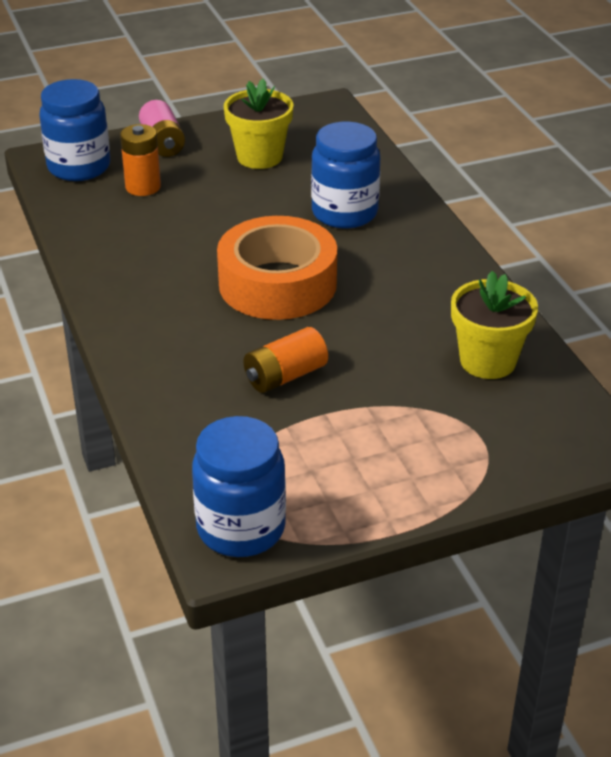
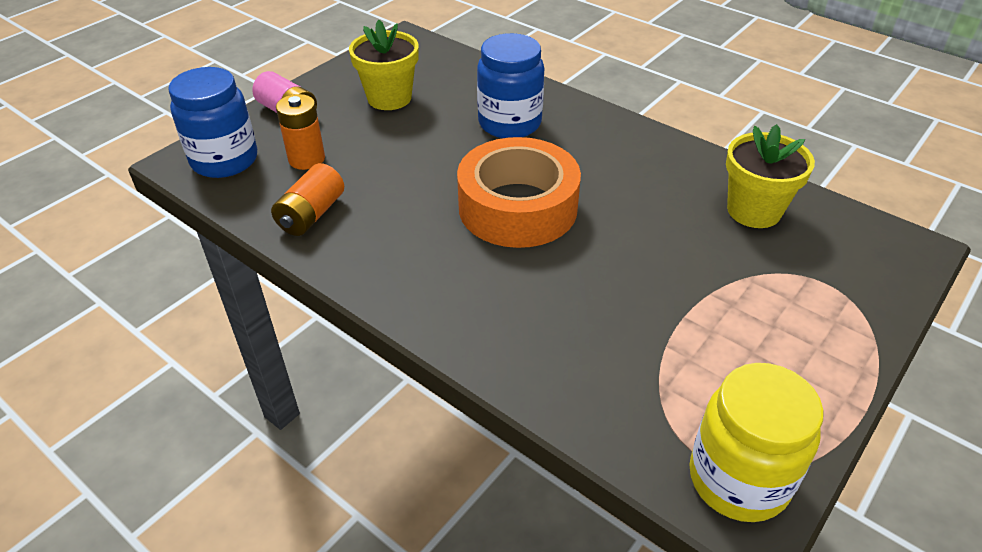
camera: 30 degrees left, 5 degrees up
(241, 528) = (738, 479): blue jar -> yellow jar
(285, 376) = (613, 294): orange battery -> orange battery (311, 214)

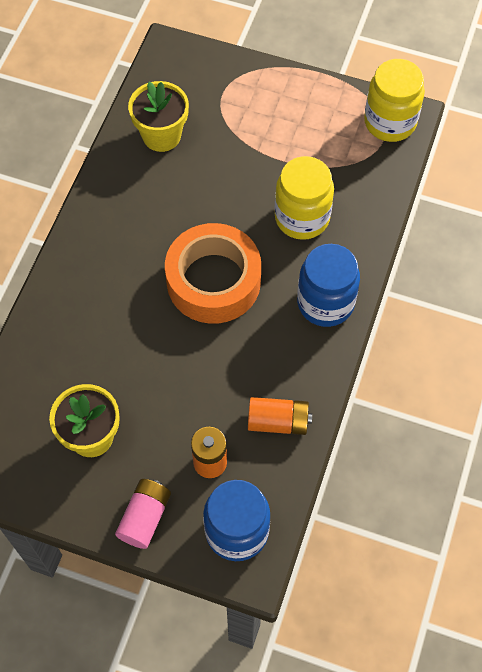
camera: 110 degrees left, 20 degrees up
(509, 123) = (101, 320): blue jar -> blue jar (325, 303)
(578, 309) = (302, 218): none -> yellow jar

